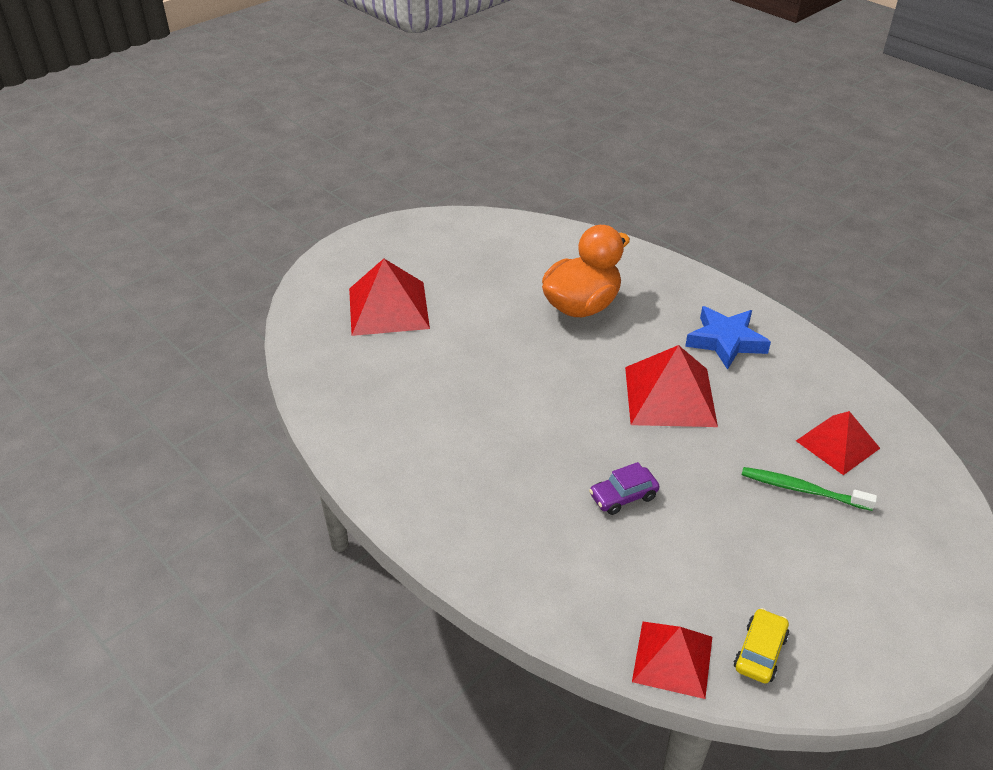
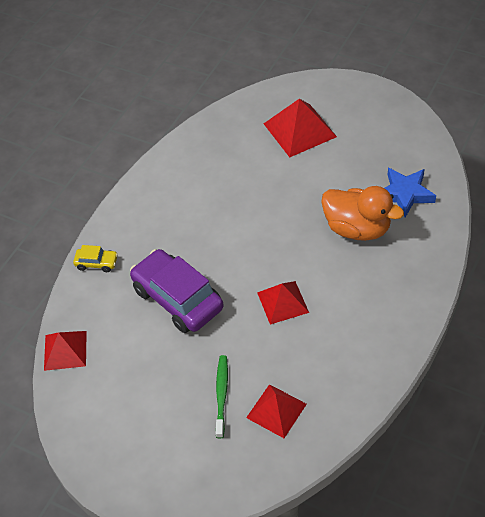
camera: 75 degrees right, 10 degrees up
(623, 496) = (177, 299): purple car -> purple car, size x2.24
(669, 396) = (282, 302): red pyramid -> red pyramid, size x0.66
(725, 341) = (361, 323): blue star -> blue star (405, 194)
(760, 652) = (82, 391): yellow car -> yellow car (97, 263)

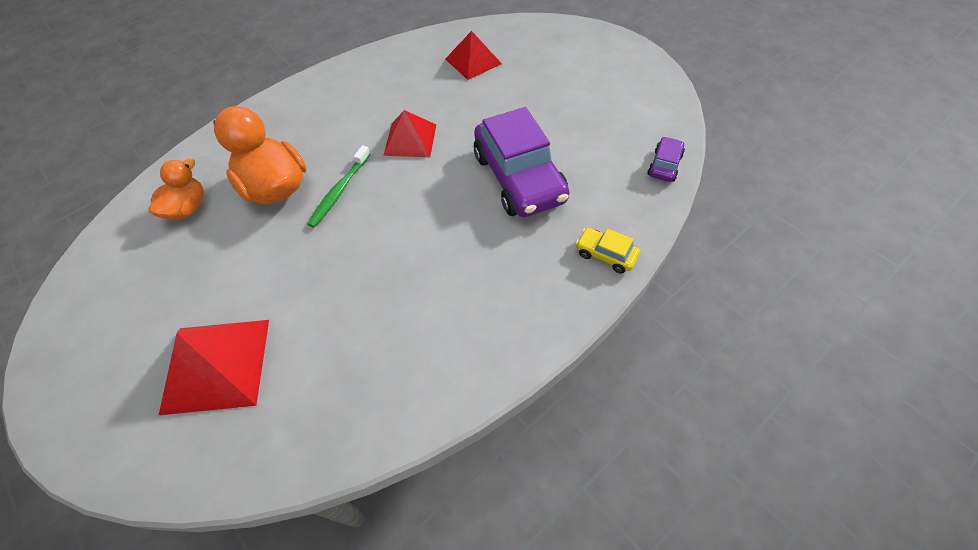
camera: 160 degrees left, 5 degrees up
(65, 350) = (664, 165): red pyramid -> purple car
(221, 395) = (514, 84): green toothbrush -> green toothbrush (339, 191)
(405, 194) = (187, 208): blue star -> orange duck

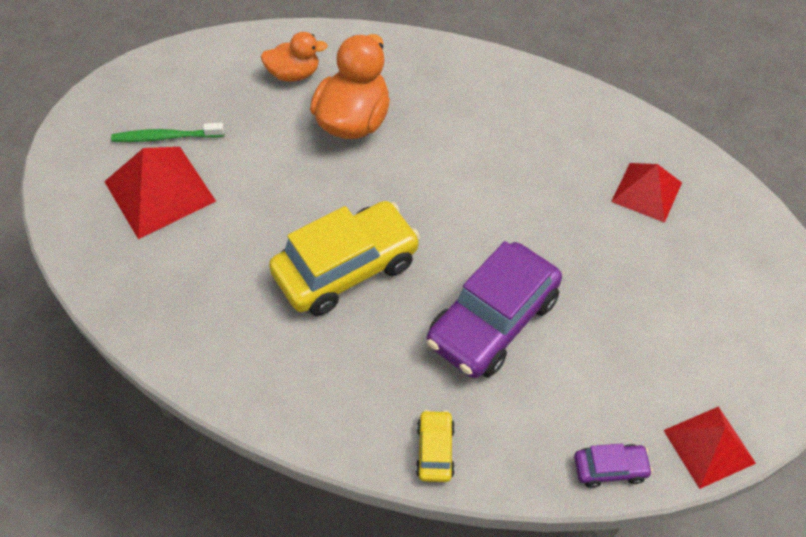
camera: 60 degrees right, 0 degrees up
(339, 191) = (379, 172): green toothbrush -> green toothbrush (166, 137)
(410, 139) = (483, 194): red pyramid -> red pyramid (709, 446)
(412, 248) = (346, 268): none -> yellow car

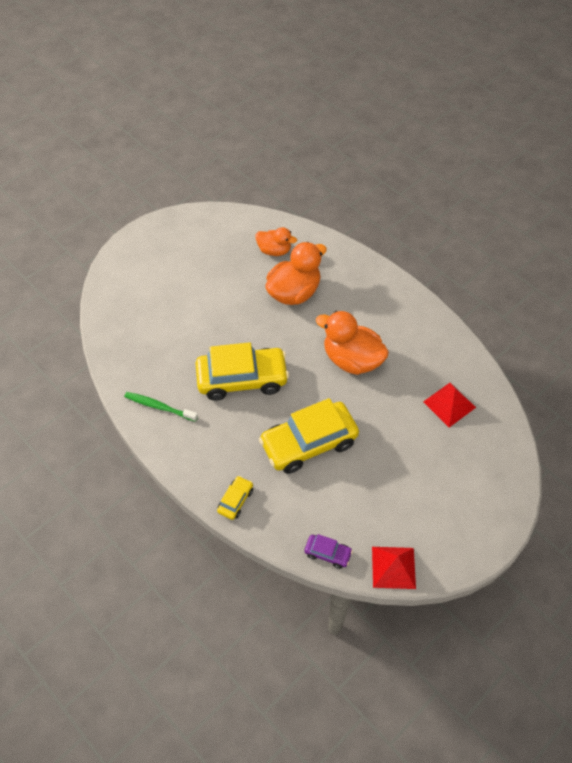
camera: 25 degrees right, 0 degrees up
(159, 191) = (162, 294): red pyramid -> none
(166, 137) = (181, 263): green toothbrush -> green toothbrush (159, 407)
(485, 182) = (352, 359): none -> orange duck
(493, 321) = (309, 443): purple car -> yellow car

